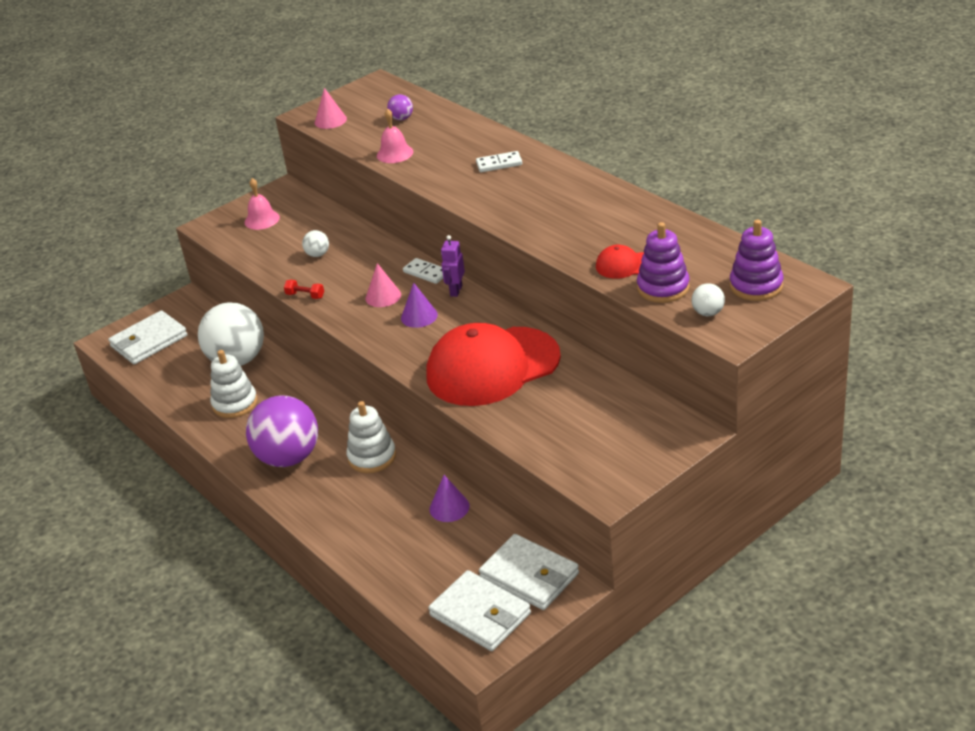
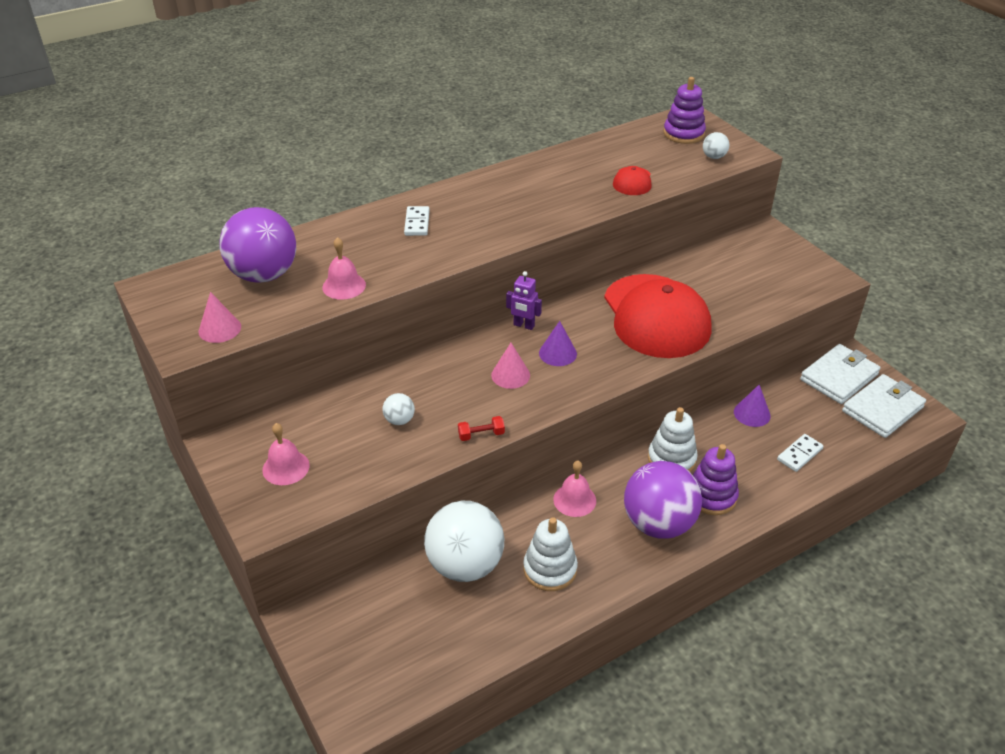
camera: 85 degrees left, 5 degrees up
(149, 341) = (380, 663): white wallet -> none
(305, 296) = (481, 435): red dumbbell -> red dumbbell turned 45 degrees clockwise
(312, 405) = (574, 500): none -> pink bell
(401, 118) = (264, 275): purple ball -> purple ball, size x2.40
(426, 273) = (481, 342): white domino -> white domino (799, 454)
(663, 288) = (673, 170): purple stacking toy -> purple stacking toy (711, 496)

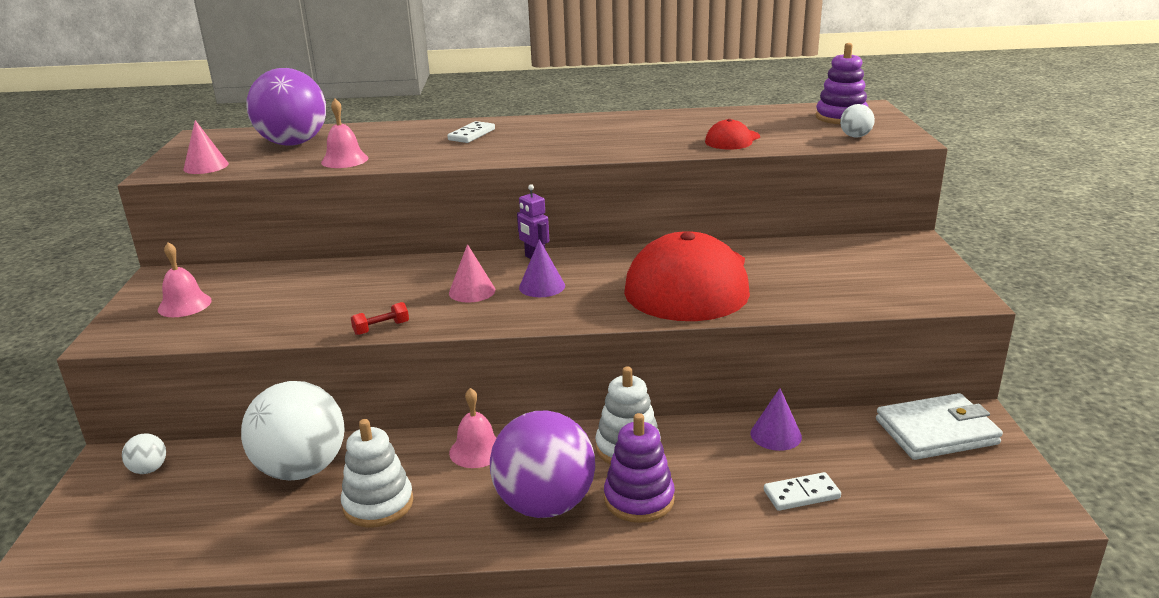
camera: 30 degrees right, 15 degrees down
(399, 420) = (324, 298): white ball -> white ball (149, 469)
(481, 435) = (381, 328): red dumbbell -> red dumbbell turned 45 degrees counterclockwise
(882, 409) = (974, 483): white wallet -> none

